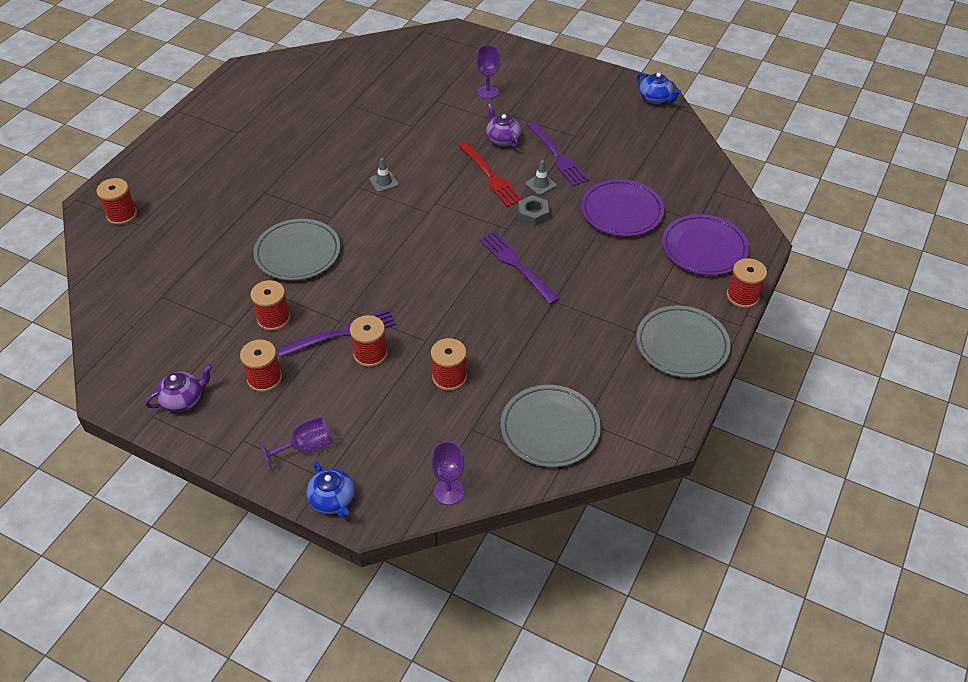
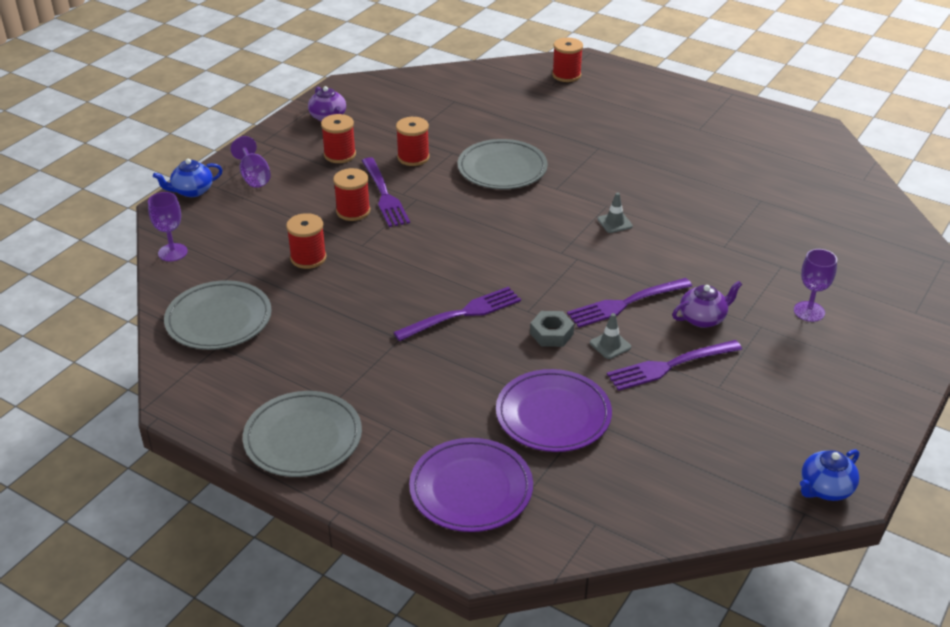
camera: 95 degrees right, 10 degrees down
(490, 176) = (626, 303): red fork -> purple fork
(742, 296) = (372, 513): red spool -> none

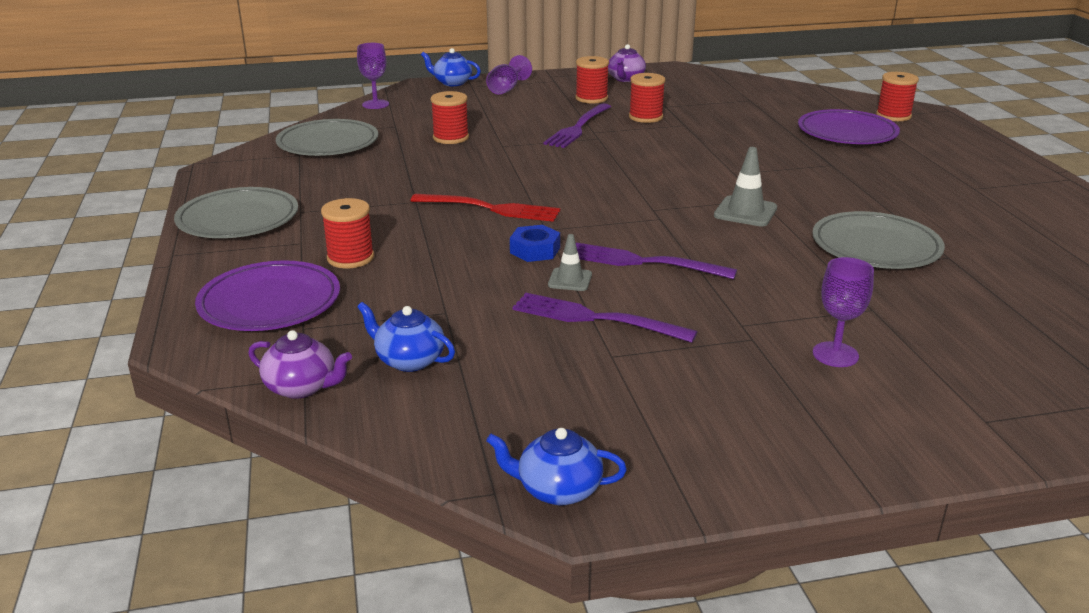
camera: 45 degrees right, 10 degrees down
(353, 211) = (535, 127): red spool -> red spool (350, 258)
(462, 314) = (490, 208): purple fork -> red fork
(502, 169) = (708, 146): grey plate -> grey plate (875, 247)
(551, 334) = (535, 250): grey nut -> blue nut
(553, 415) = (425, 296): purple plate -> purple plate (847, 133)
(614, 223) = (745, 212): grey traffic cone -> grey traffic cone, size x1.55
(629, 468) = (409, 360): none -> blue teapot
(703, 318) = (700, 305): purple teapot -> purple teapot (302, 387)

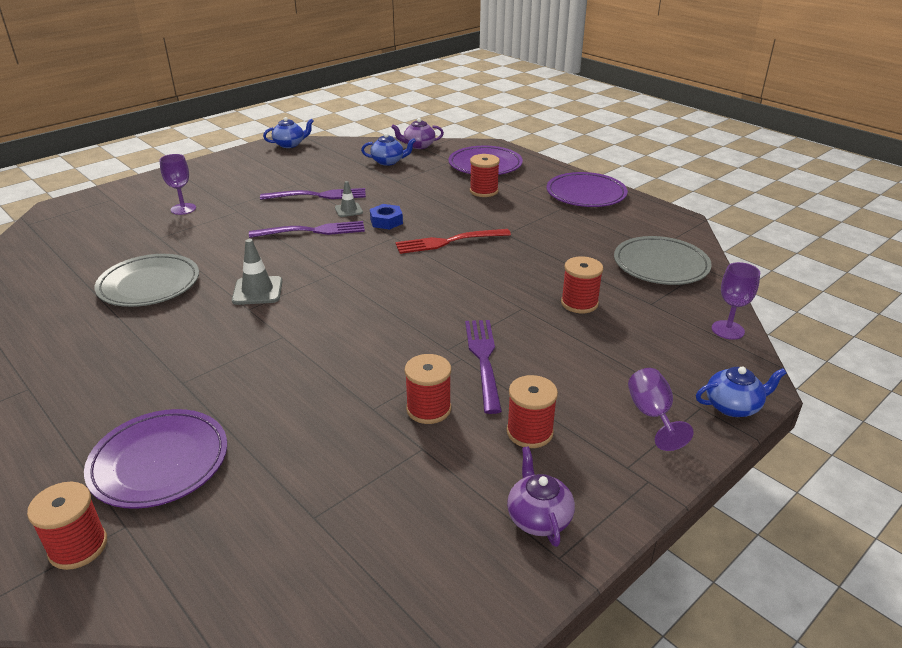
camera: 150 degrees right, 5 degrees up
(238, 219) = (586, 194): grey plate -> purple plate

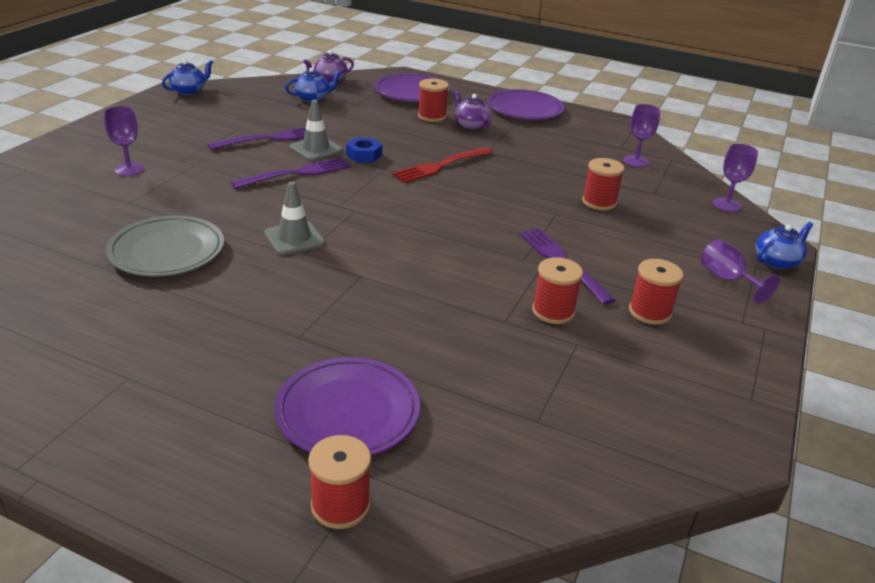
camera: 25 degrees left, 0 degrees up
(348, 210) = (316, 149): grey traffic cone -> grey traffic cone, size x1.55
(538, 518) = (712, 374): purple teapot -> purple teapot (471, 125)
(661, 265) = (636, 161): grey plate -> purple goblet

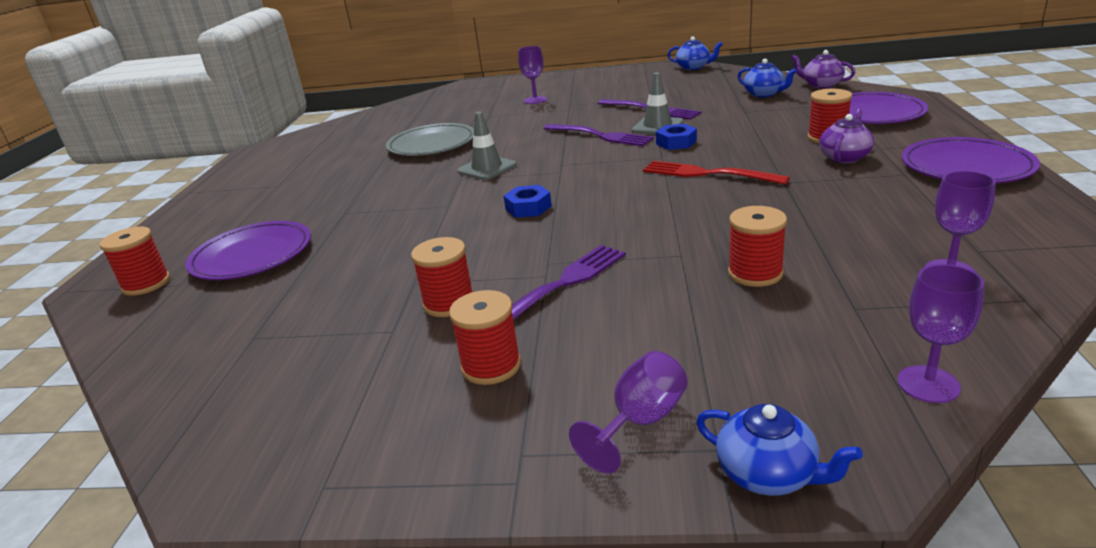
camera: 75 degrees right, 5 degrees down
(415, 242) = (528, 208): none -> blue nut

